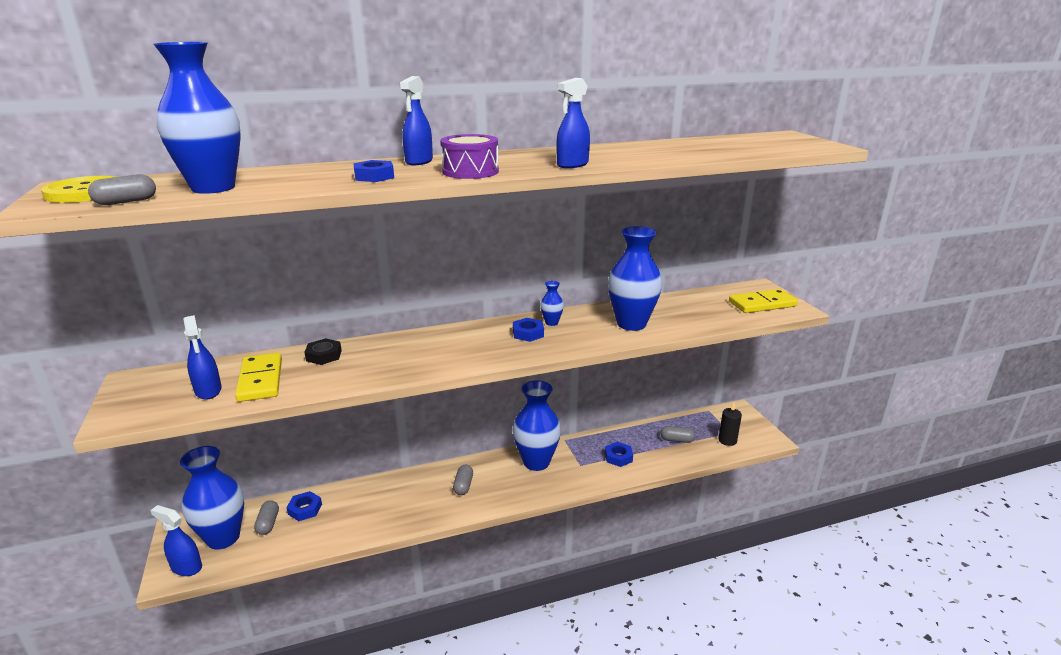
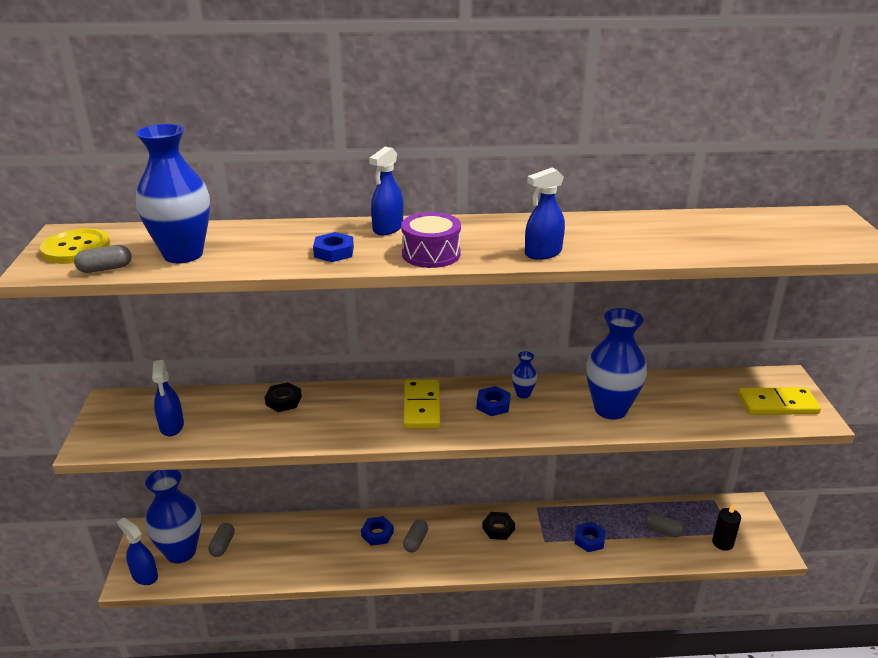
camera: 15 degrees right, 5 degrees up
(260, 380) = (219, 421): yellow domino -> yellow domino (421, 407)
(305, 509) = (258, 537): blue nut -> blue nut (377, 534)
(536, 462) = (498, 528): blue vase -> black nut

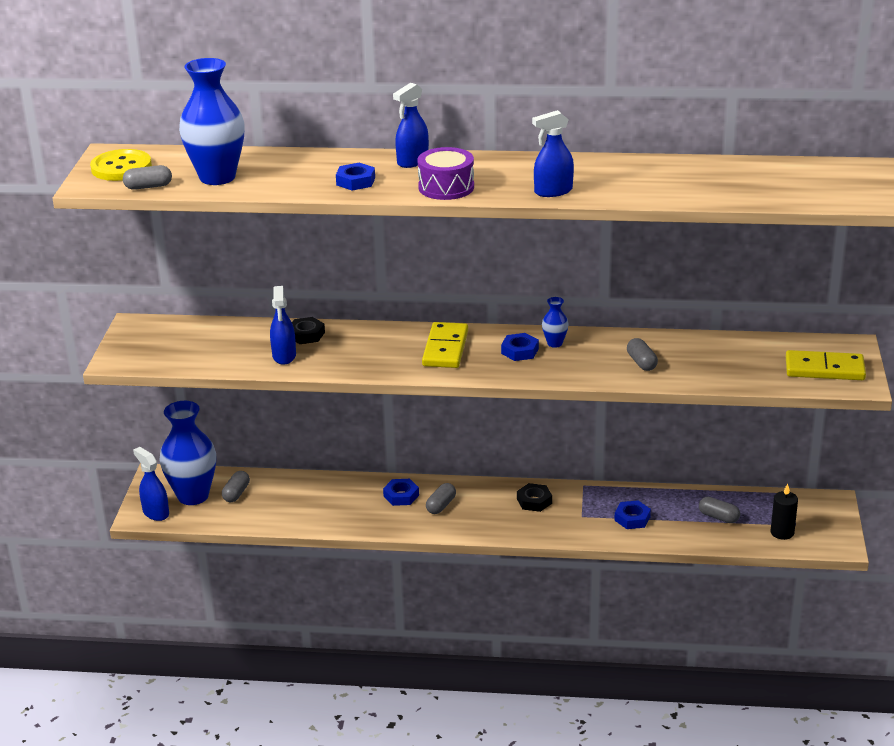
camera: 10 degrees right, 0 degrees up
(172, 426) = (194, 350): blue spray bottle -> blue spray bottle (284, 356)
(610, 409) = (641, 362): blue vase -> grey capsule

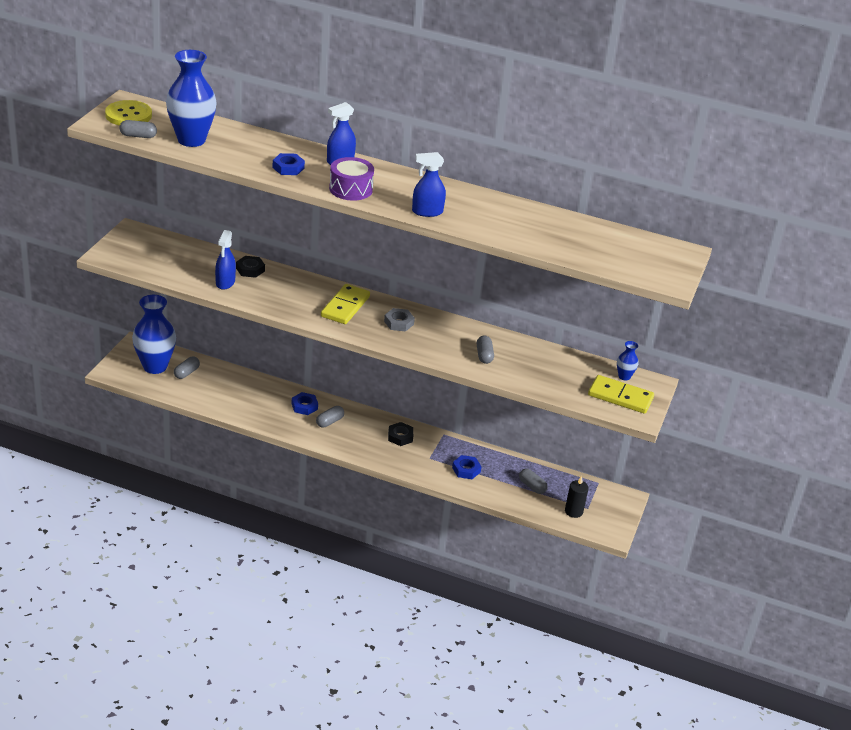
camera: 10 degrees right, 5 degrees up
(155, 512) = (122, 372): blue spray bottle -> none
(519, 351) = (399, 323): blue nut -> grey nut
(554, 343) = (428, 323): blue vase -> blue vase (624, 376)

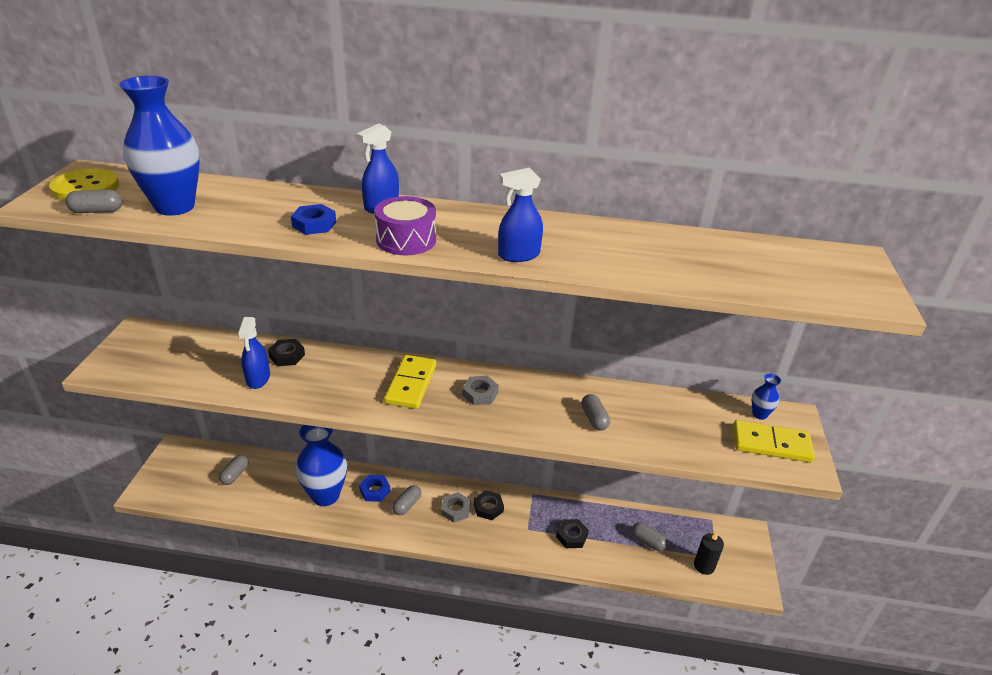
camera: 10 degrees left, 0 degrees up
(155, 366) = (197, 474): blue vase -> blue vase (325, 495)
(371, 433) = (455, 510): none -> grey nut
(466, 470) = (571, 536): blue nut -> black nut

